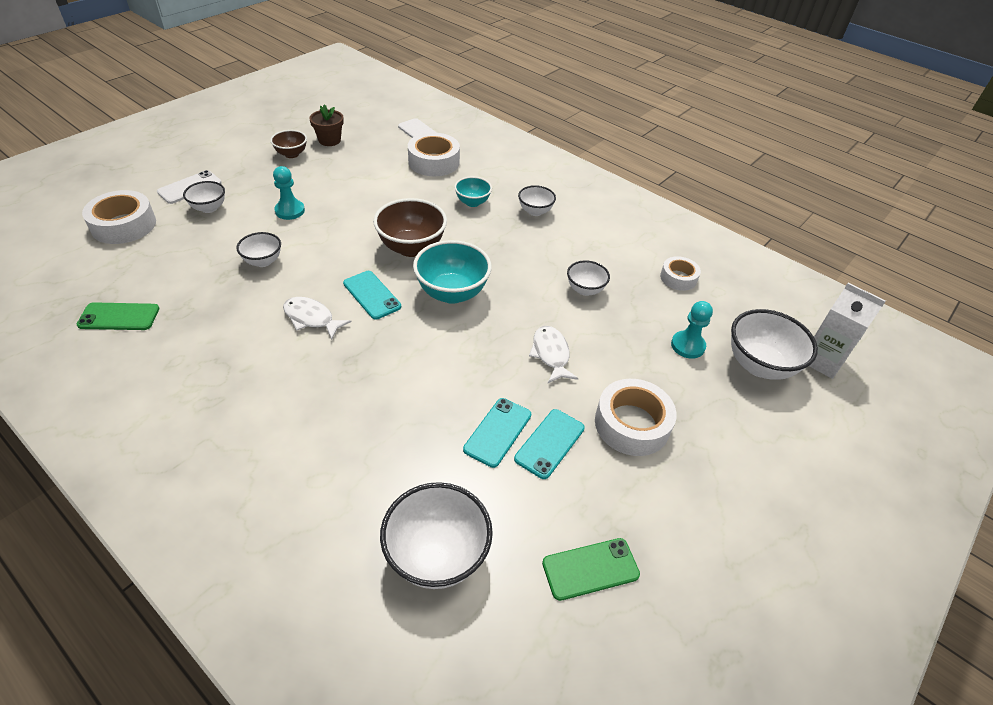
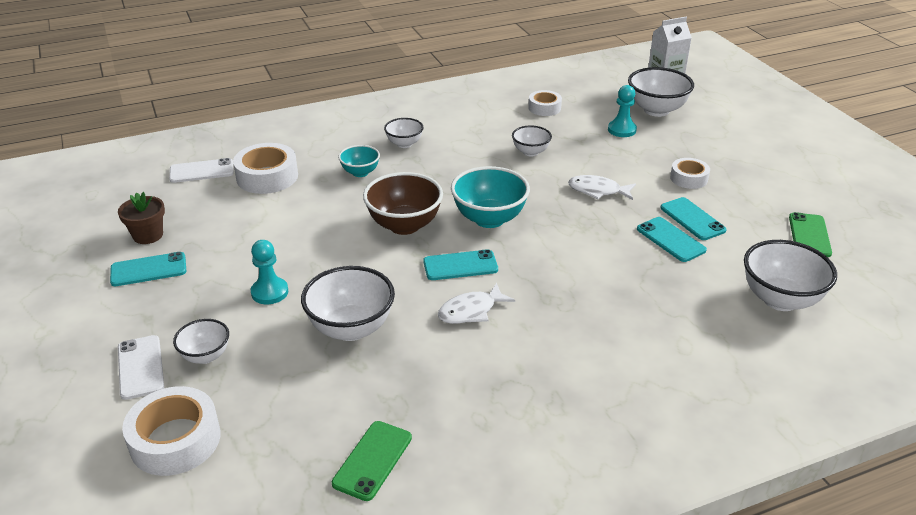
camera: 60 degrees left, 10 degrees down
(263, 261) = (351, 328): white bowl -> white bowl, size x1.75
(291, 154) = (148, 270): brown bowl -> turquoise phone
(632, 424) = (688, 178): white tape -> white tape, size x0.61

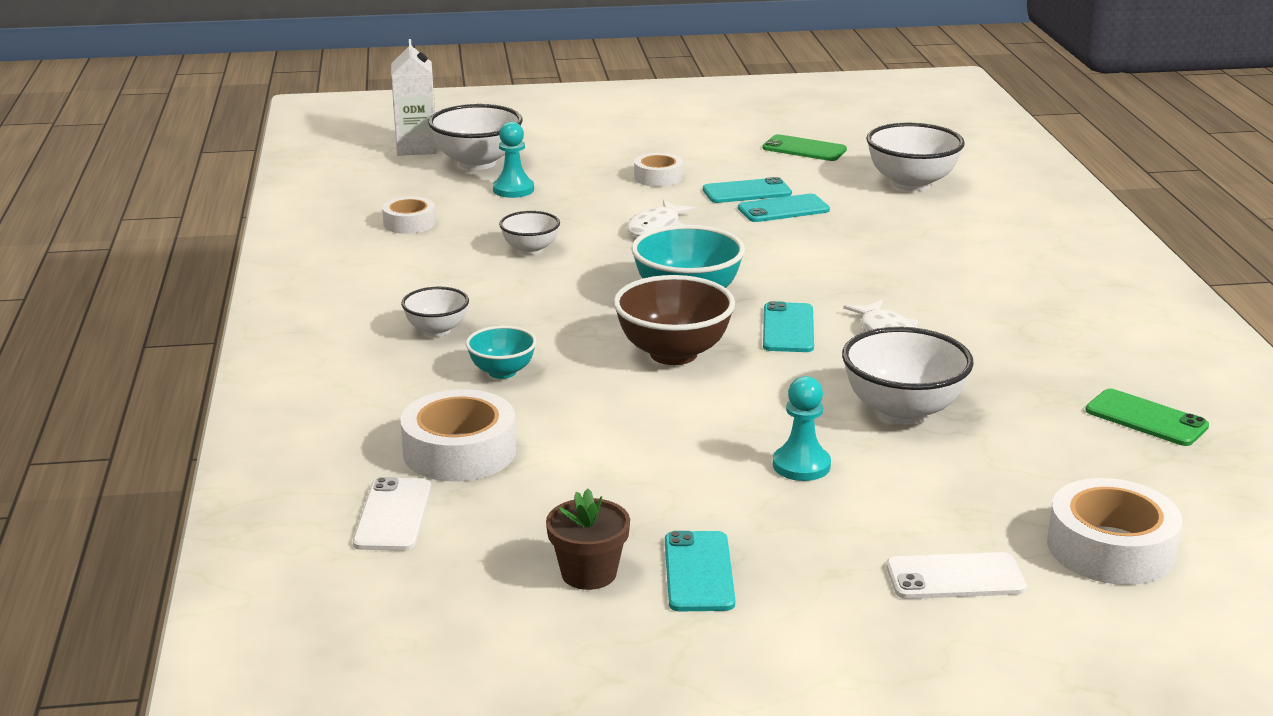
camera: 75 degrees left, 10 degrees down
(206, 356) = (939, 522): white bowl -> none

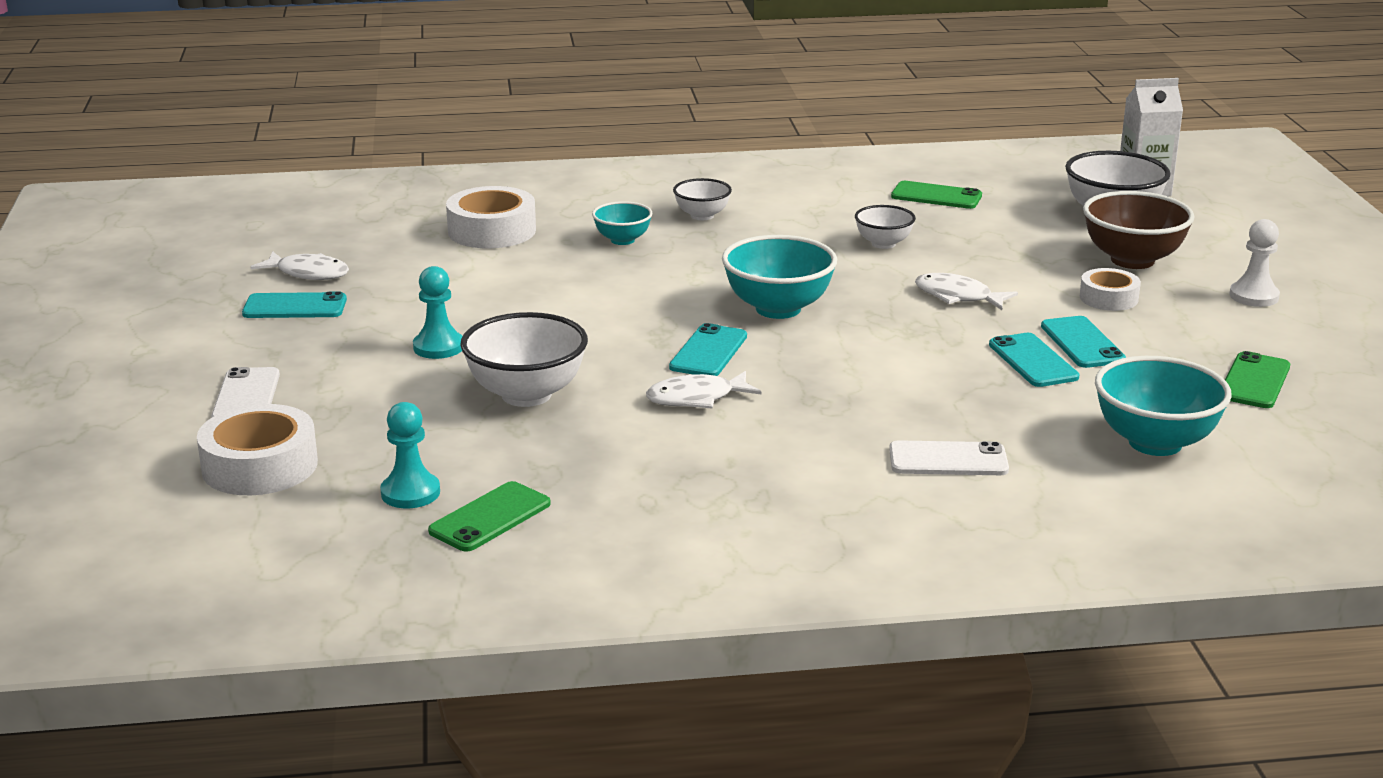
camera: 90 degrees right, 0 degrees up
(393, 515) = (406, 216): white phone -> white phone (948, 460)
(409, 223) = (936, 196): white tape -> green phone
(513, 190) = (1041, 233): turquoise pawn -> turquoise pawn (410, 493)
(589, 573) = (308, 273): brown flower pot -> white fish
(653, 135) = (1254, 296): none -> white pawn
(673, 354) = (654, 302): brown bowl -> brown bowl (1132, 260)
(788, 328) = (708, 352): turquoise phone -> turquoise phone turned 75 degrees counterclockwise
(911, 184) = (1155, 443): white bowl -> turquoise bowl

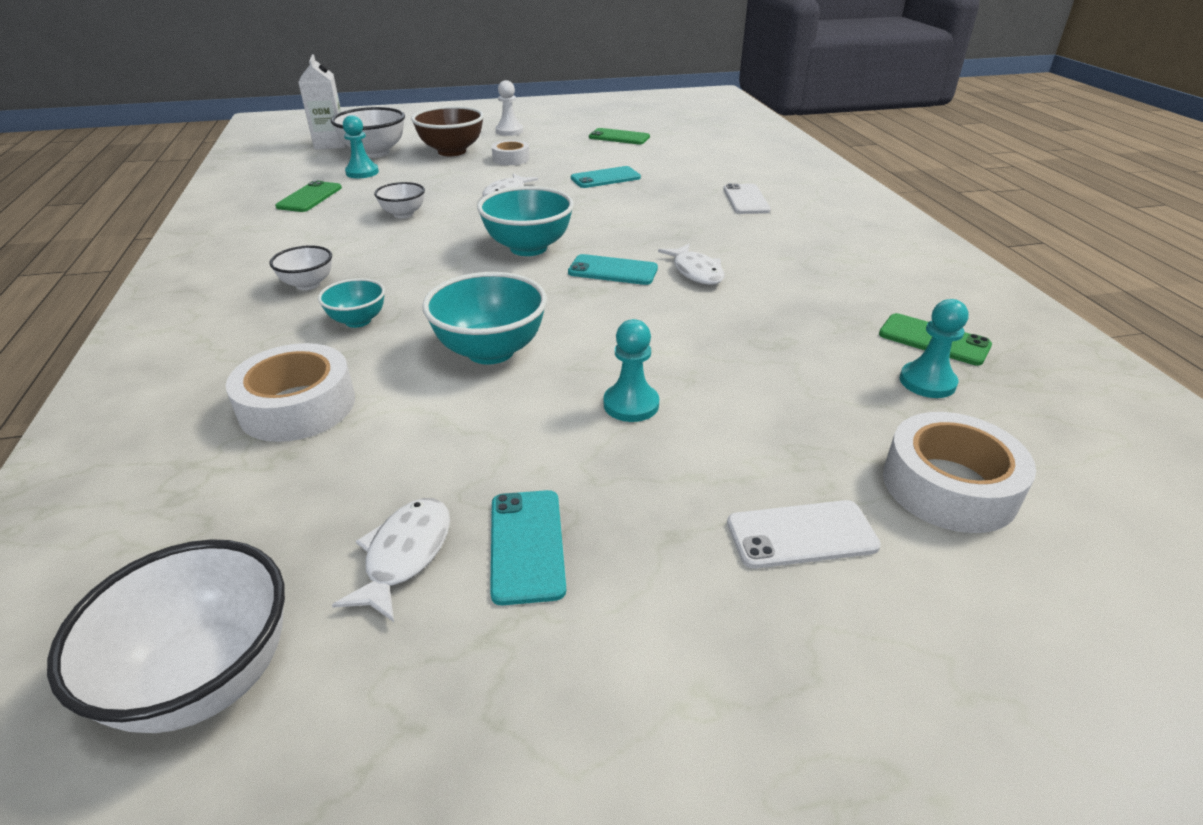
camera: 95 degrees left, 10 degrees up
(526, 395) = (719, 343): white bowl -> white bowl (206, 678)
(1029, 214) = (362, 172): none -> turquoise pawn
(1082, 343) = (577, 167): turquoise phone -> none
(1155, 443) = (699, 158): turquoise bowl -> turquoise bowl (490, 351)

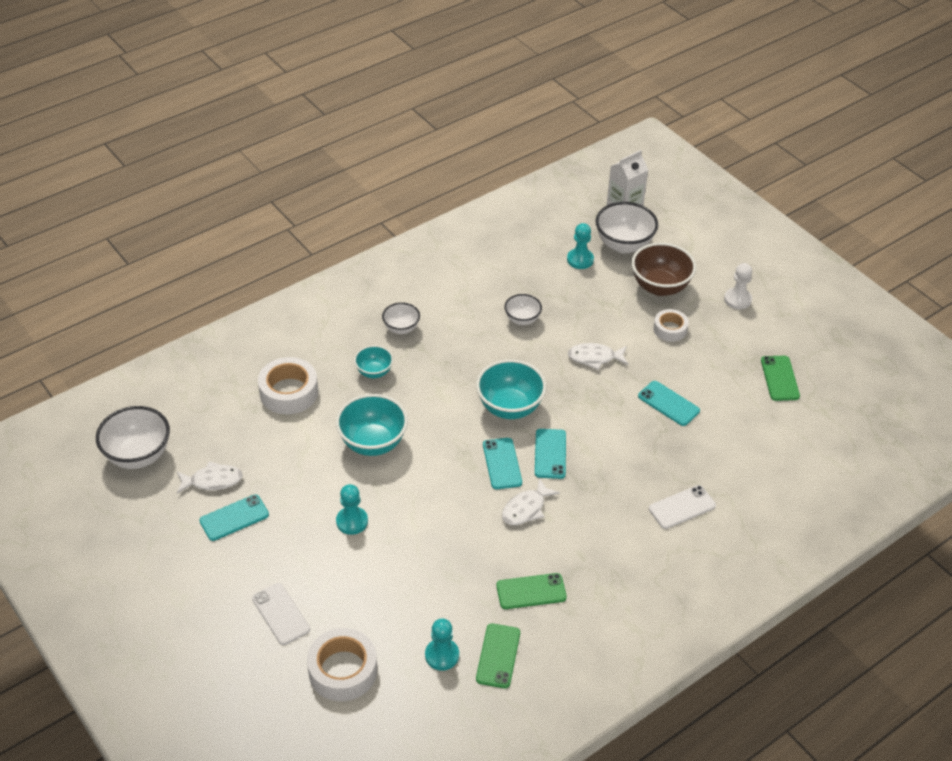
camera: 65 degrees right, 10 degrees up
(309, 197) = (518, 258): green phone -> green phone (531, 591)
(622, 242) = (550, 454): none -> turquoise phone

